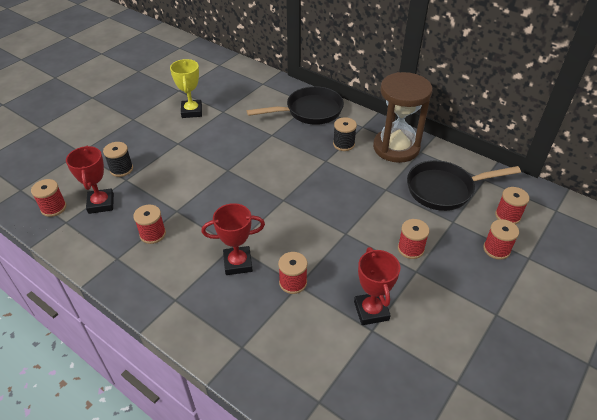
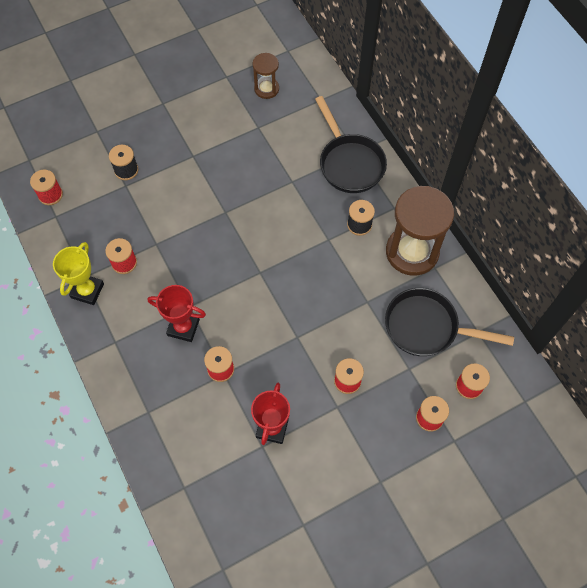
camera: 25 degrees right, 20 degrees up
(101, 204) = (93, 207): red trophy -> none
(192, 111) = (226, 115): yellow trophy -> yellow trophy (87, 291)
(216, 88) = (266, 89): none -> brown hourglass
(309, 111) = (349, 163): black pan -> black pan turned 60 degrees clockwise

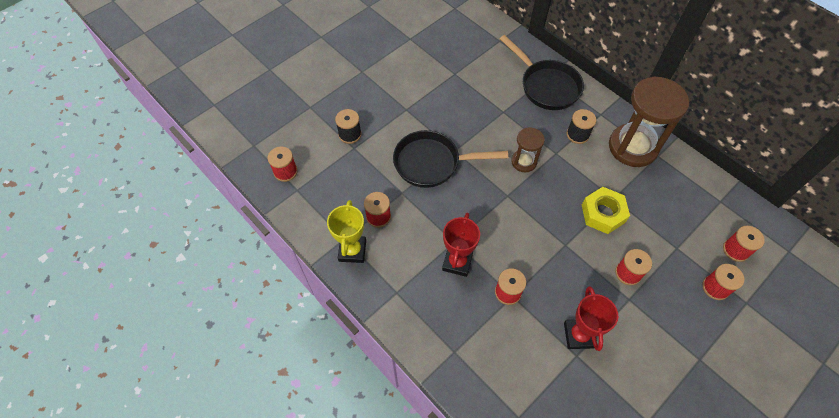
camera: 15 degrees left, 5 degrees down
(183, 327) = (457, 262): red trophy -> red trophy turned 75 degrees counterclockwise
(266, 89) = (449, 41): brown hourglass -> brown hourglass (524, 161)
(349, 315) = (603, 213): none -> yellow nut
(427, 327) = (675, 208): black pan -> black pan (432, 163)

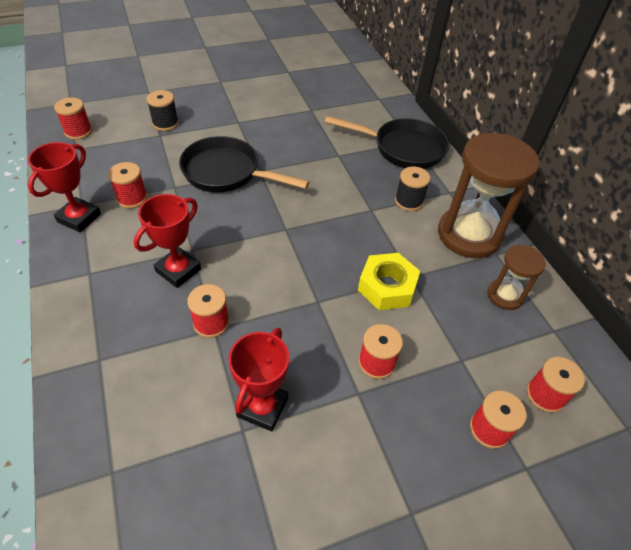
camera: 20 degrees right, 10 degrees down
(352, 251) = (79, 218): yellow trophy -> red trophy
(524, 161) = (328, 205): brown hourglass -> brown hourglass (505, 295)
(546, 86) = (403, 149): black pan -> black pan turned 60 degrees counterclockwise

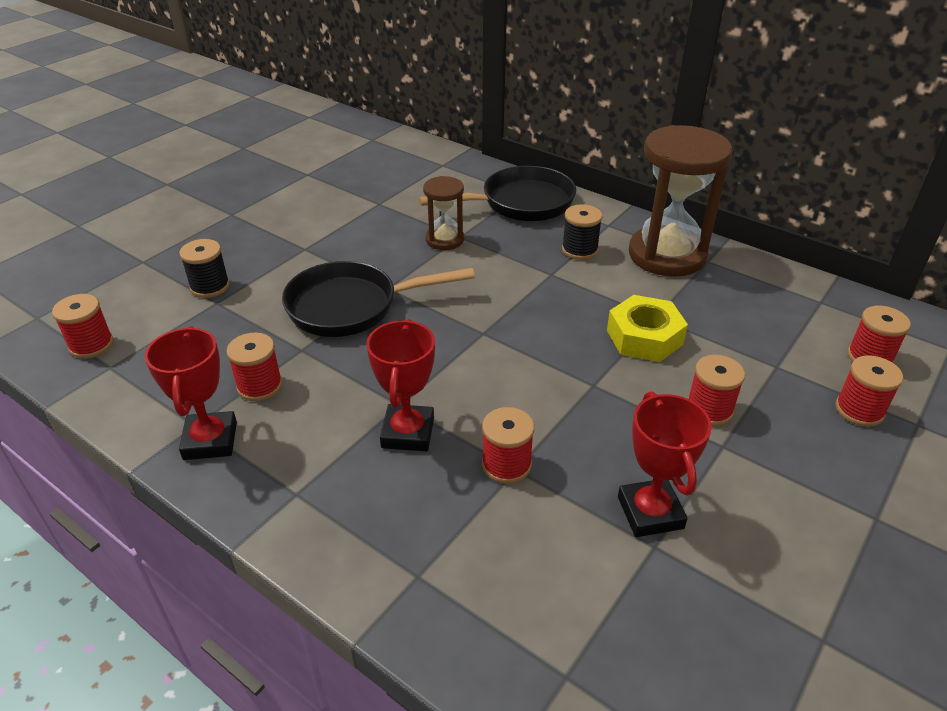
camera: 30 degrees left, 10 degrees down
(505, 295) = (752, 292): brown hourglass -> brown hourglass (445, 240)

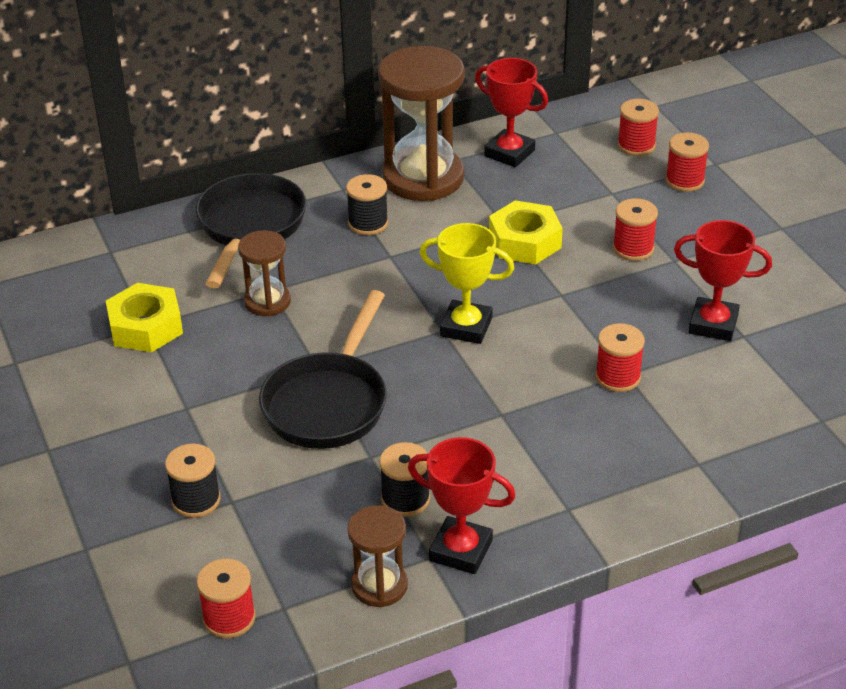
camera: 60 degrees left, 0 degrees up
(150, 408) = (379, 585): none -> brown hourglass
(259, 386) = (405, 499): red spool -> black spool
(376, 204) = (146, 327): none -> yellow nut
(408, 433) = (541, 420): red trophy -> red trophy (509, 153)
(498, 344) = (466, 327): none -> yellow trophy

